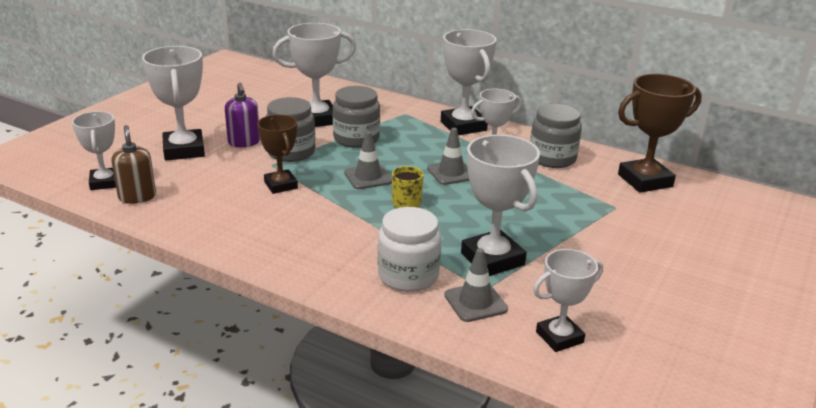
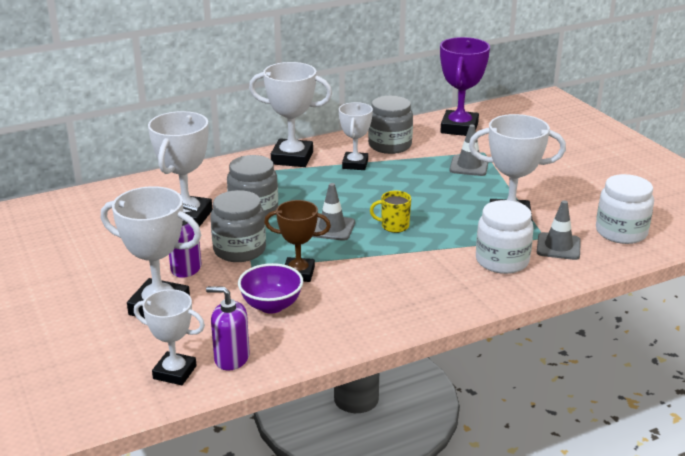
camera: 55 degrees left, 0 degrees up
(137, 197) = (231, 358): brown soap dispenser -> purple soap dispenser
(222, 189) = (271, 305): none -> purple bowl
(451, 173) = (366, 191): grey traffic cone -> grey traffic cone (469, 166)
(559, 337) = (621, 232): white trophy -> white jar
(645, 181) = (459, 128): brown trophy -> purple trophy

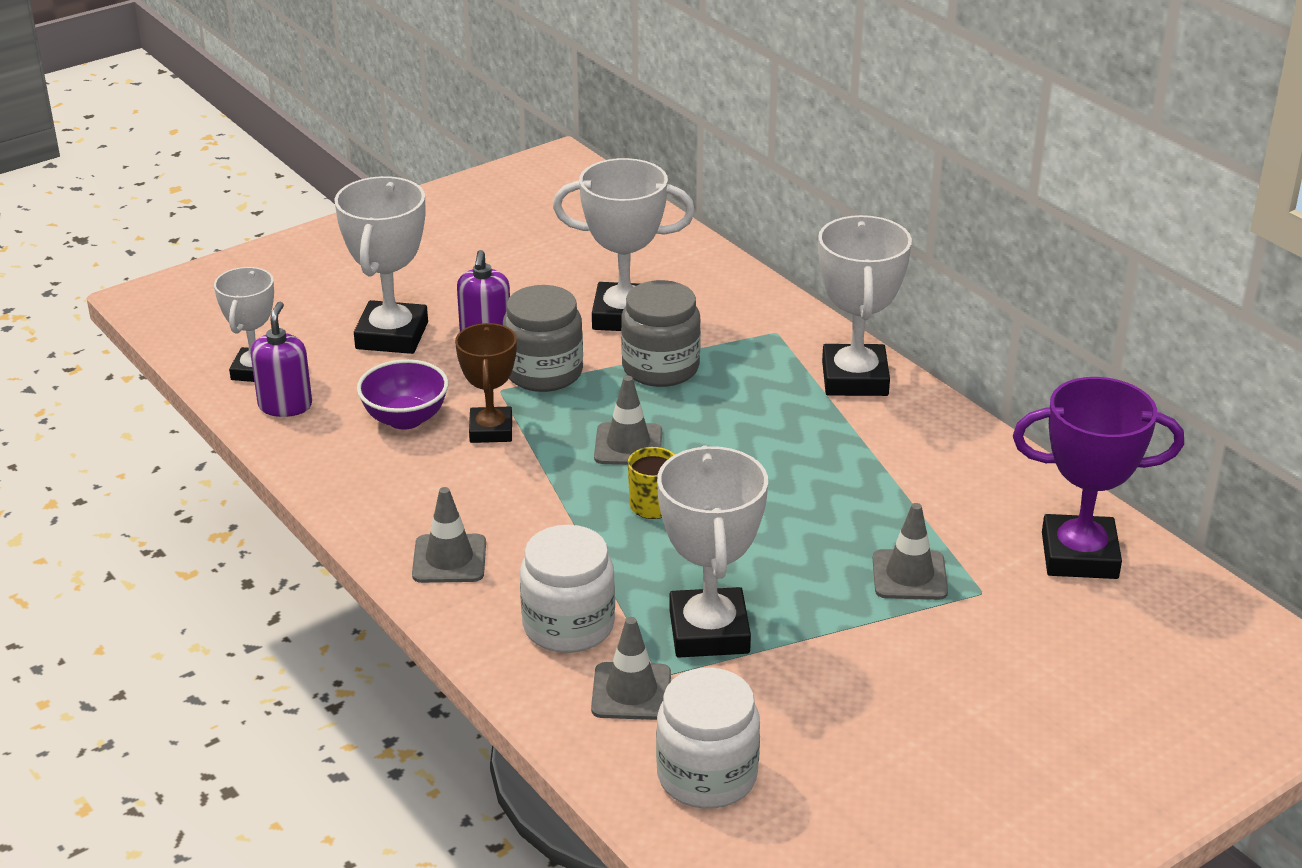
camera: 80 degrees right, 5 degrees up
(355, 164) = (859, 445): white trophy -> none
(390, 145) = (955, 476): grey jar -> none
(434, 296) = (449, 559): none -> grey traffic cone

